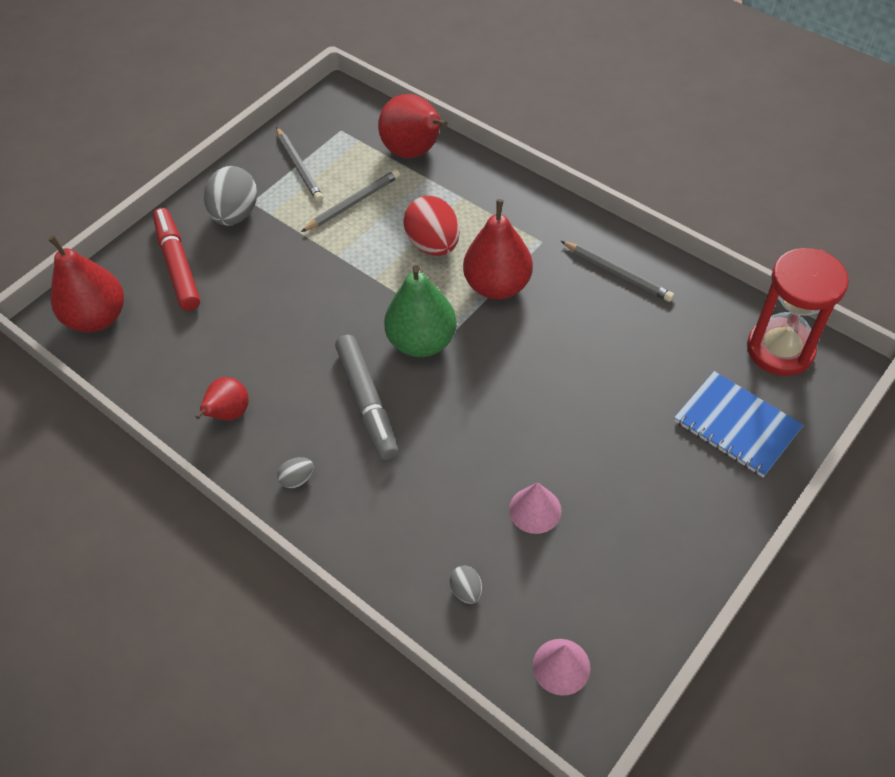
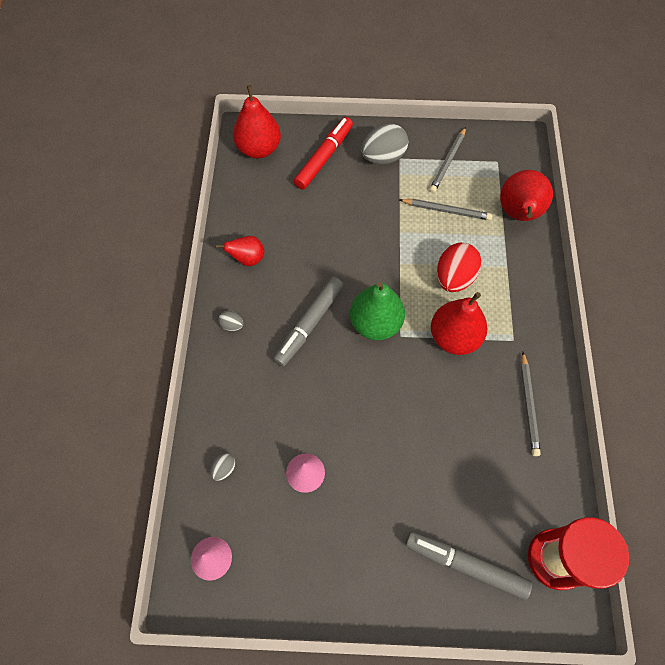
camera: 50 degrees right, 10 degrees up
(736, 425) = (465, 565): blue notebook -> grey marker

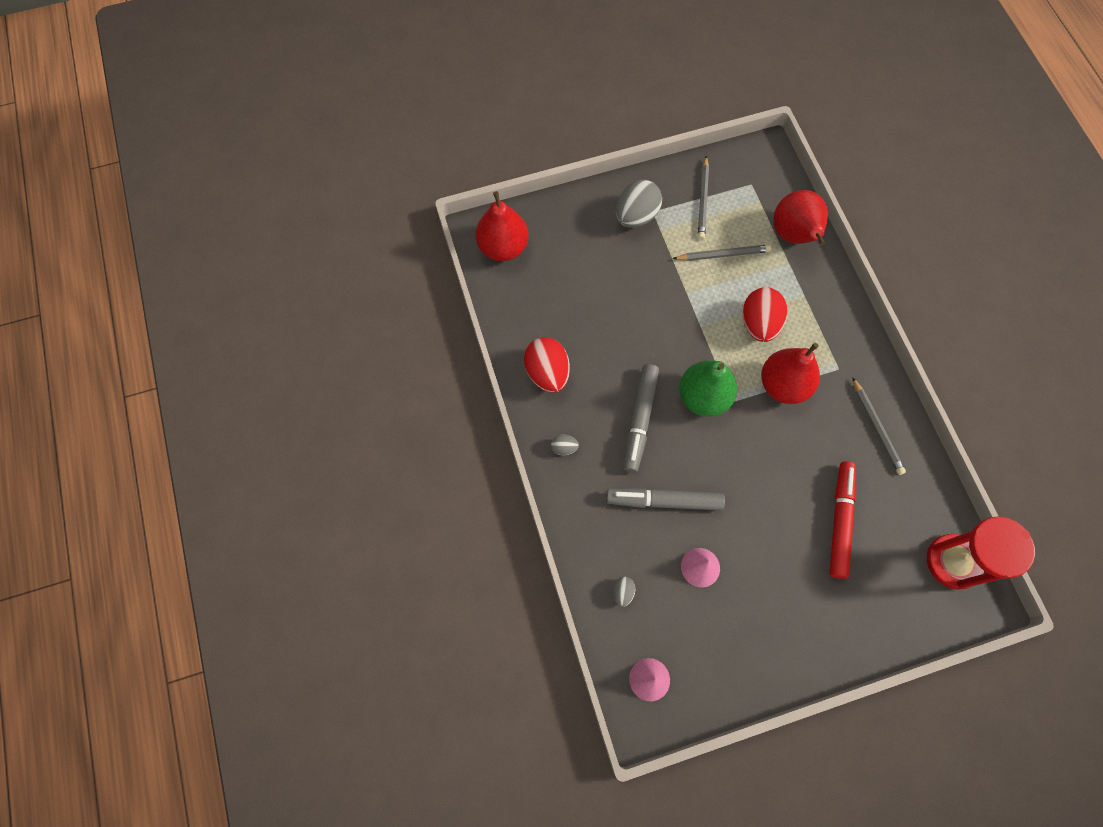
camera: 20 degrees left, 5 degrees up
(247, 259) = (547, 373): red pear -> red egg
(324, 157) = (575, 235): red marker -> red marker (839, 521)
(465, 565) = (878, 597): grey marker -> grey marker (664, 501)

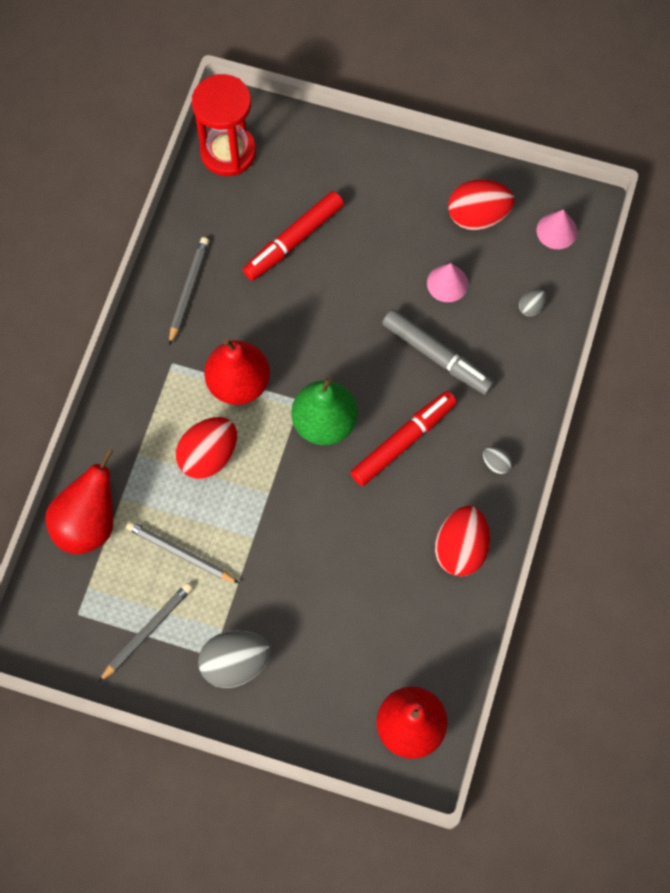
camera: 145 degrees left, 0 degrees up
(640, 420) = (403, 441): grey marker -> red marker
(721, 646) = (478, 216): none -> red egg

